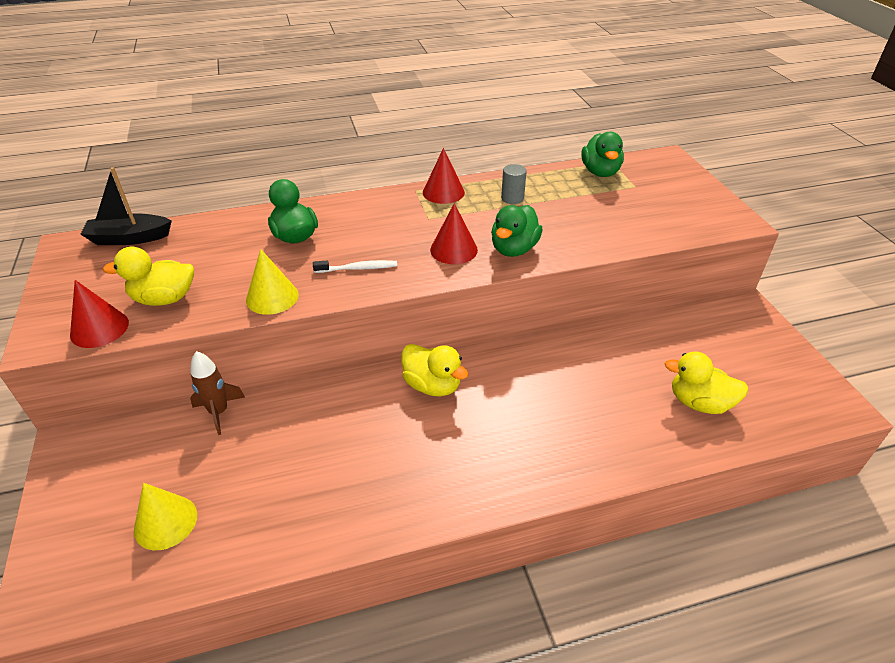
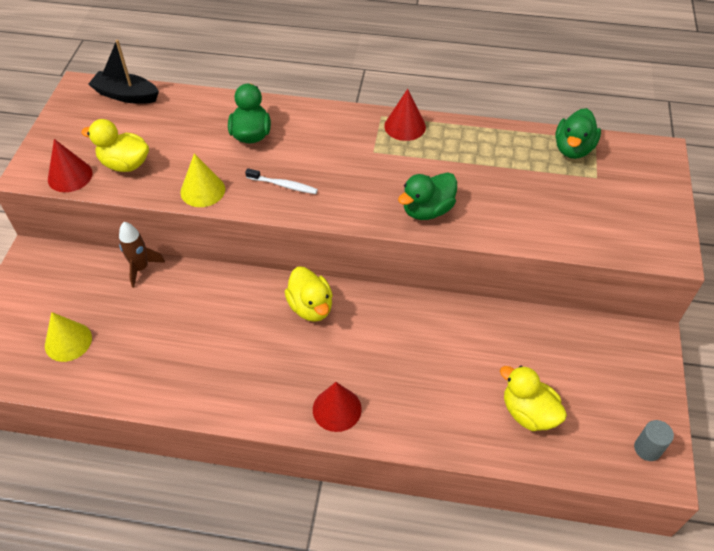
camera: 25 degrees right, 10 degrees up
(453, 250) = (374, 193): red cone -> red cone (337, 409)
(512, 198) = (464, 153): grey cylinder -> grey cylinder (647, 448)

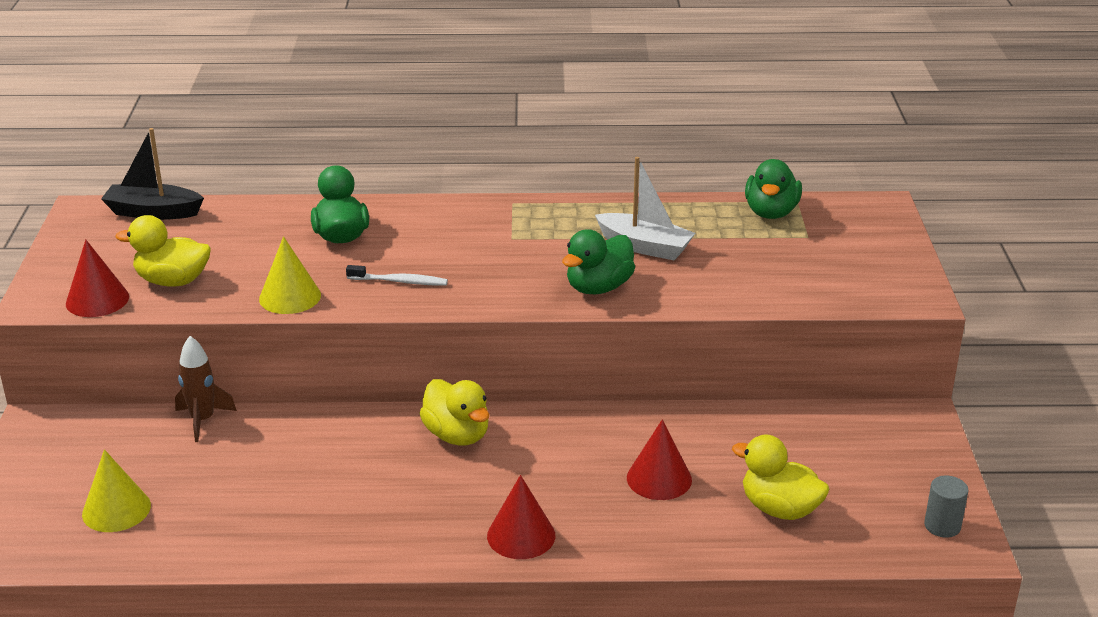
camera: 10 degrees left, 20 degrees down
(405, 126) = (547, 210): red cone -> red cone (659, 478)
(470, 172) = (644, 247): none -> white boat

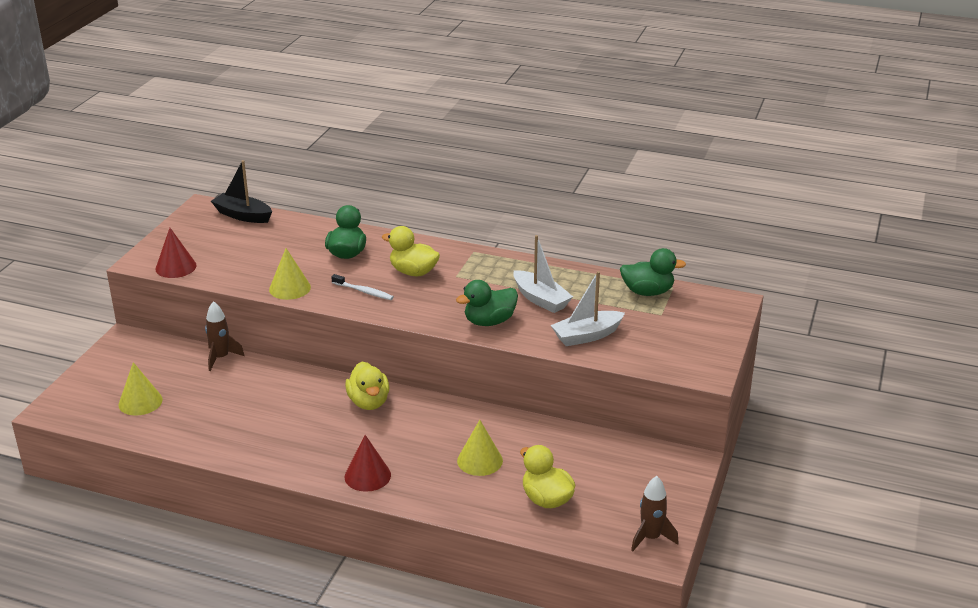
camera: 20 degrees right, 0 degrees up
(173, 281) = (226, 263): yellow duck -> yellow duck (413, 272)
(659, 478) = (480, 460): red cone -> yellow cone
(736, 281) = (587, 336): none -> white boat
(771, 212) = (647, 292): green duck -> green duck turned 120 degrees counterclockwise
(942, 526) = (651, 538): grey cylinder -> brown rocket

